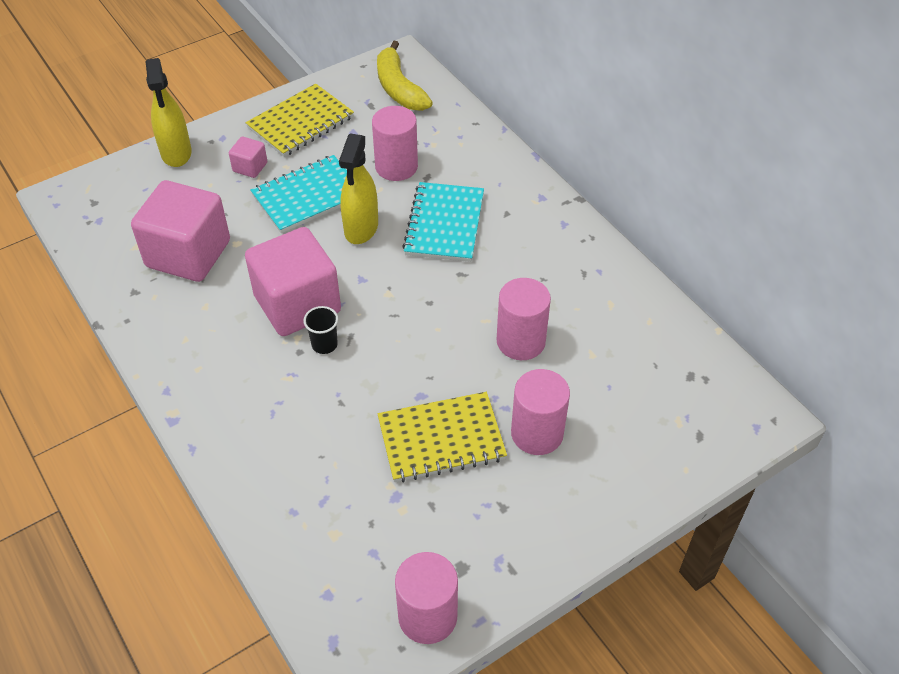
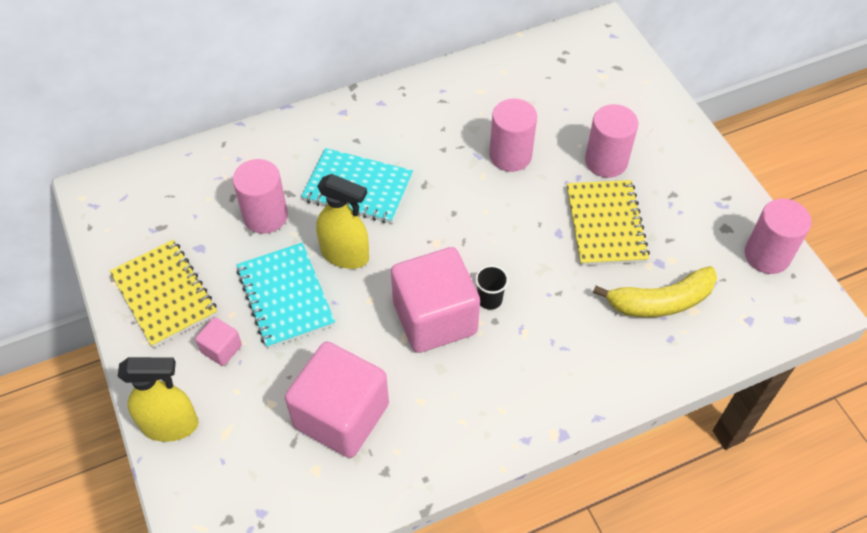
camera: 80 degrees left, 5 degrees up
(399, 88) = (143, 199): yellow banana -> yellow banana (660, 302)

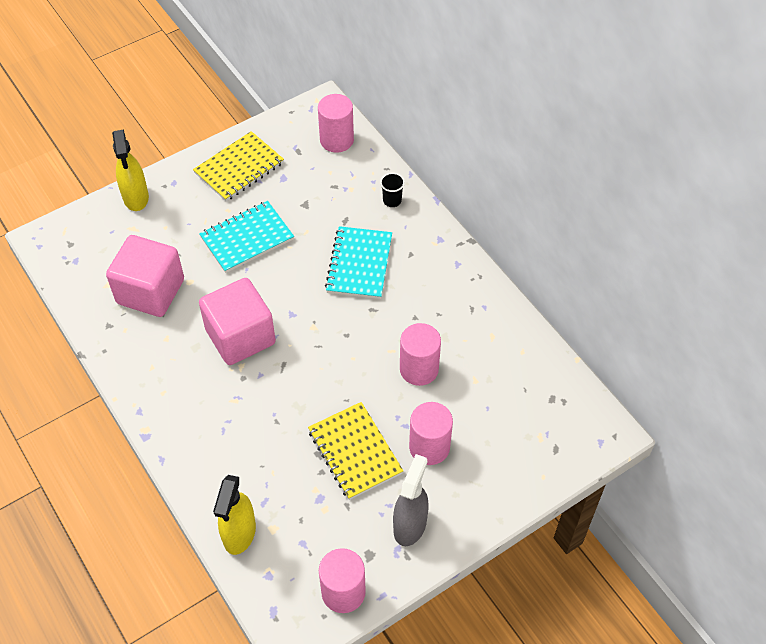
camera: 80 degrees right, 0 degrees up
(221, 349) = (198, 211): pink cube -> none
(265, 216) = (320, 210): pink cylinder -> pink cylinder (336, 140)
(345, 255) = (291, 268): yellow spray bottle -> yellow spray bottle (239, 533)
(489, 299) = (263, 372): black cup -> black cup (392, 200)
(605, 224) = (355, 452): yellow notebook -> yellow notebook turned 75 degrees clockwise
(660, 302) = (278, 501): yellow banana -> none
(694, 190) = (410, 525): none -> grey spray bottle

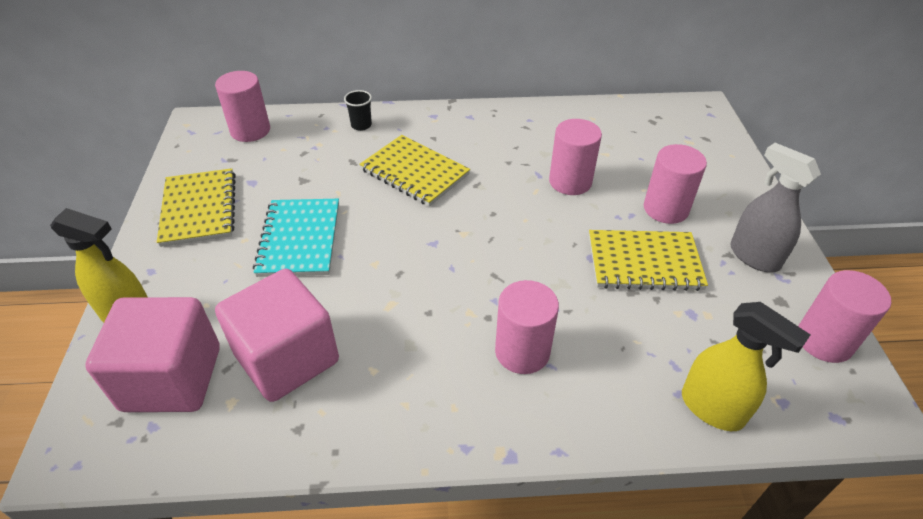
camera: 60 degrees left, 10 degrees down
(225, 409) = (522, 351): none -> pink cylinder
(240, 336) = (428, 297): pink cube -> pink cube (172, 378)
(359, 264) = (414, 172): turquoise notebook -> yellow notebook

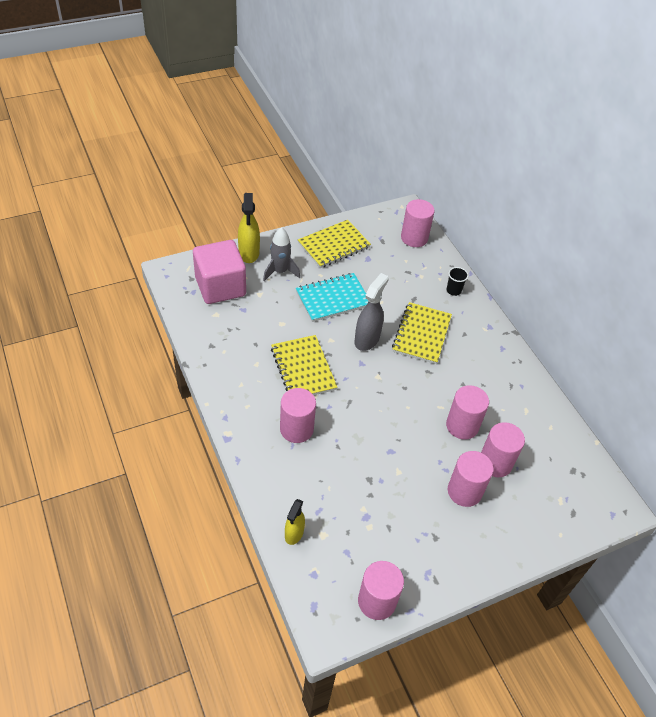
camera: 65 degrees right, 5 degrees up
(201, 285) = (280, 271): none -> grey rocket
(287, 358) = (249, 325): pink cube -> none
(630, 172) = (495, 462): none -> pink cylinder
(644, 262) = (400, 483): yellow notebook -> yellow notebook (303, 369)
(712, 408) = (294, 534): yellow spray bottle -> yellow spray bottle, size x0.64
(754, 256) = (441, 554): grey spray bottle -> grey spray bottle (367, 339)

